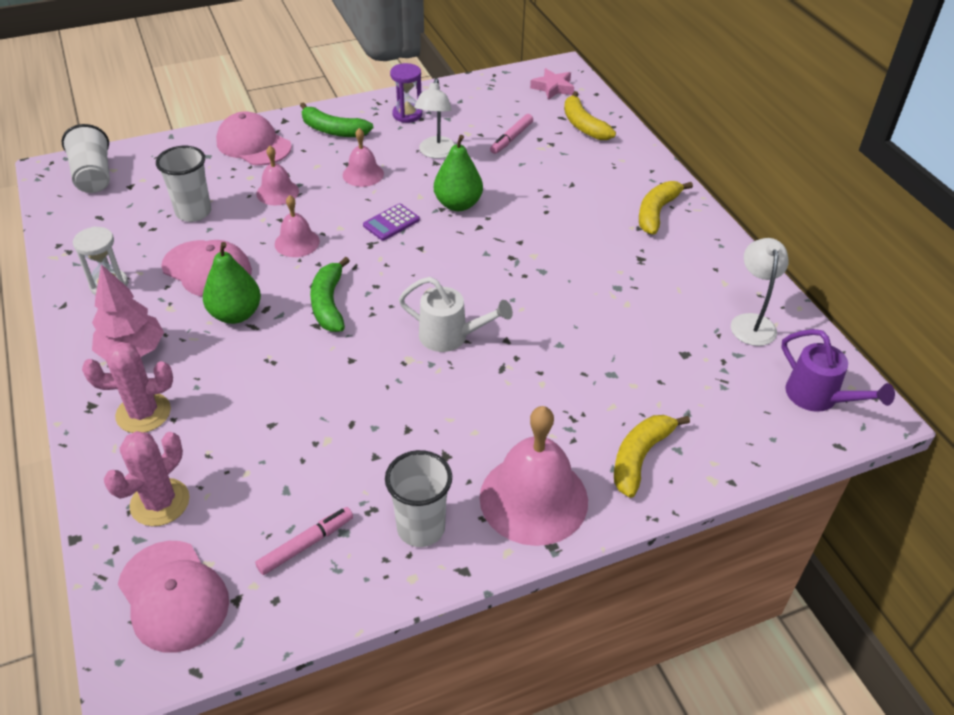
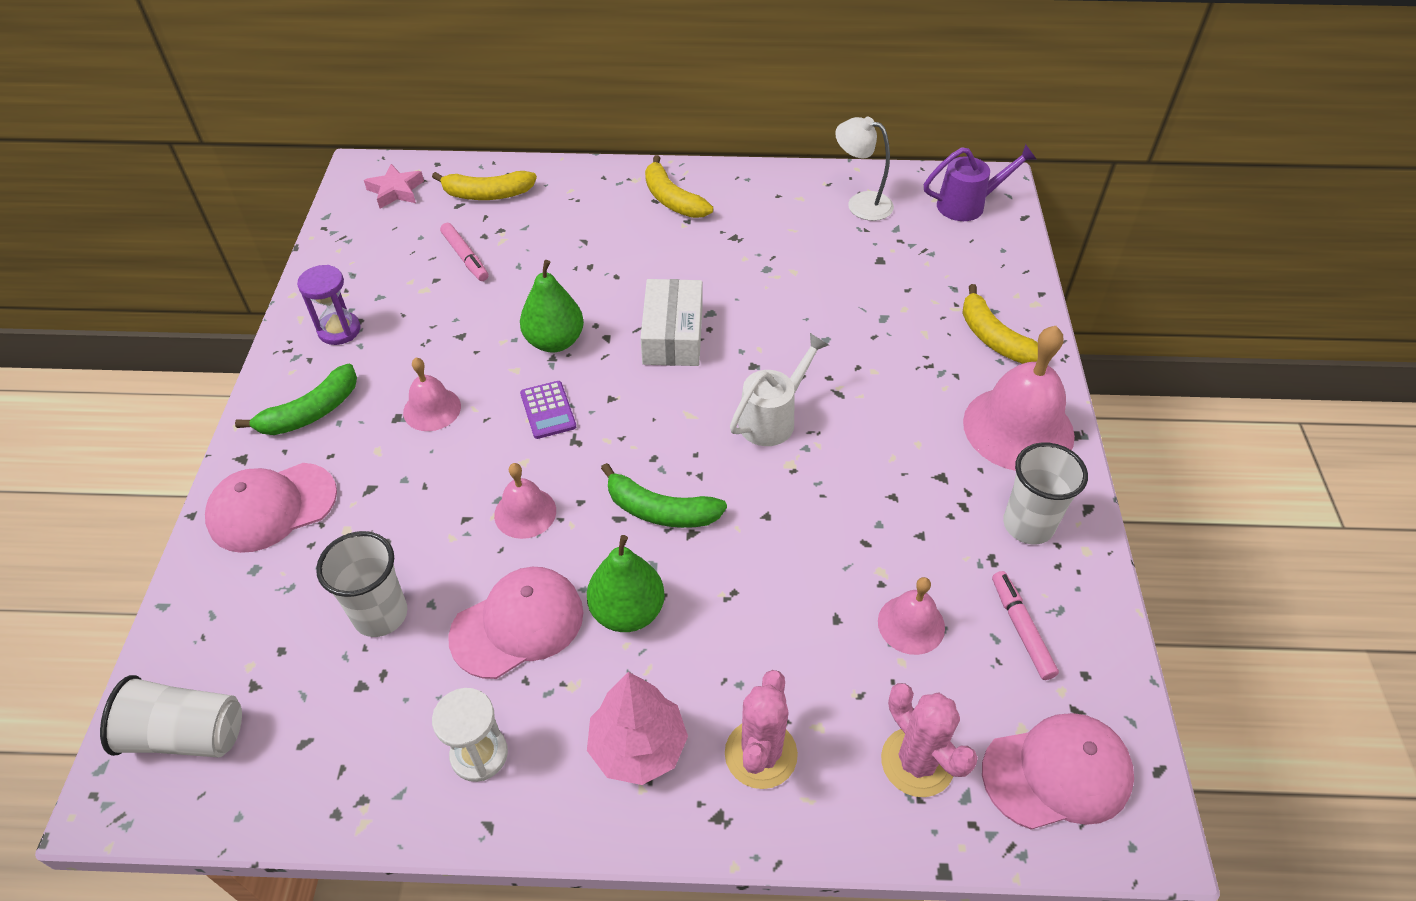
camera: 65 degrees left, 5 degrees up
(277, 192) = (404, 507): pink bell -> pink bell (911, 624)
(436, 153) = (441, 329): white lamp -> none
(504, 258) = (673, 335): none -> white box

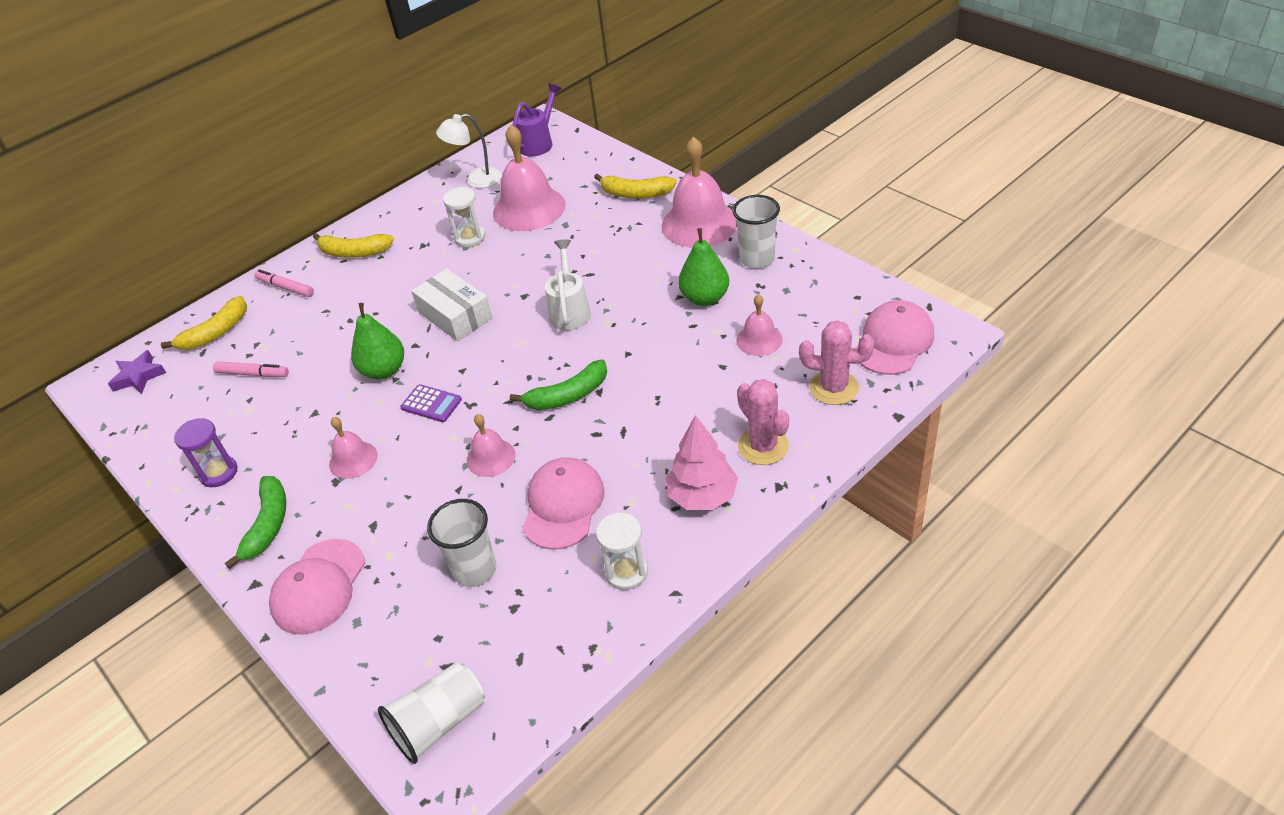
camera: 40 degrees left, 5 degrees down
(396, 191) = (139, 376): pink star -> purple star
(627, 611) = (614, 450): green pear -> green pear (705, 298)
(781, 262) = (470, 238): none -> white hourglass
(871, 272) = (529, 208): none -> pink bell
(1021, 629) = (808, 301): pink marker -> pink marker (285, 287)

